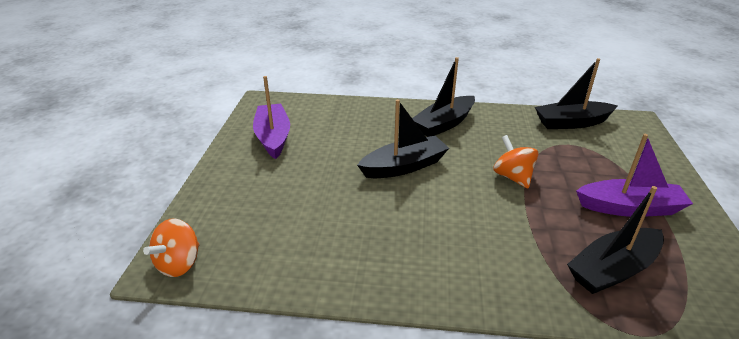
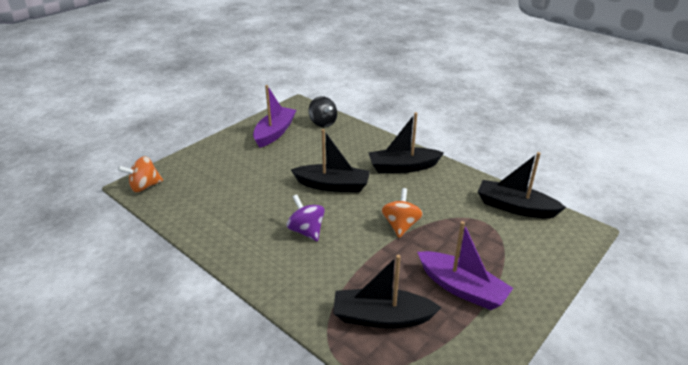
camera: 35 degrees right, 0 degrees up
(313, 110) = (323, 123): none -> black spinning top
(439, 223) = (306, 231): none -> purple spinning top

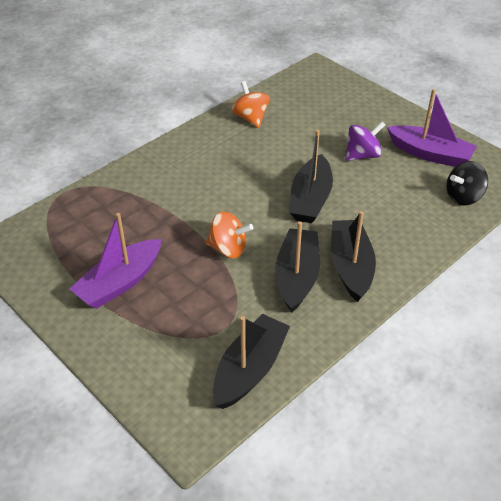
camera: 95 degrees right, 10 degrees up
(144, 186) = (314, 74): orange spinning top -> orange spinning top (250, 118)
(306, 231) = (230, 177): purple spinning top -> purple spinning top (362, 155)
(381, 317) = (101, 220): black boat -> black boat (297, 276)

